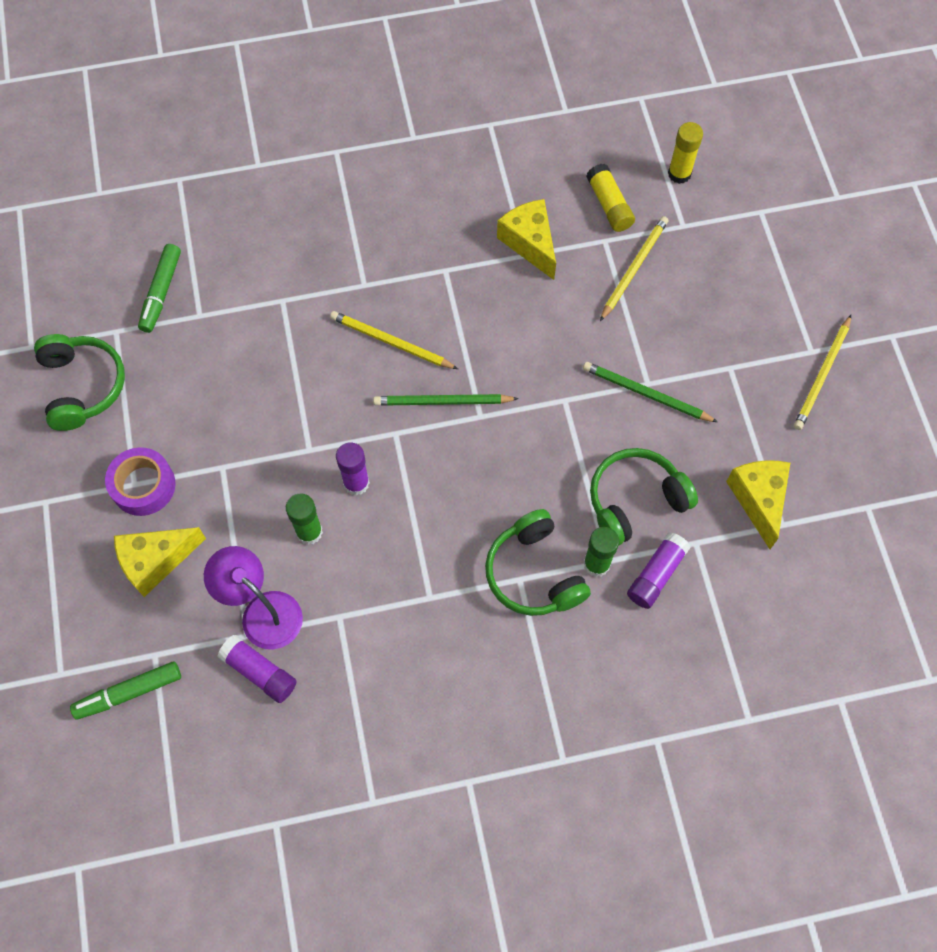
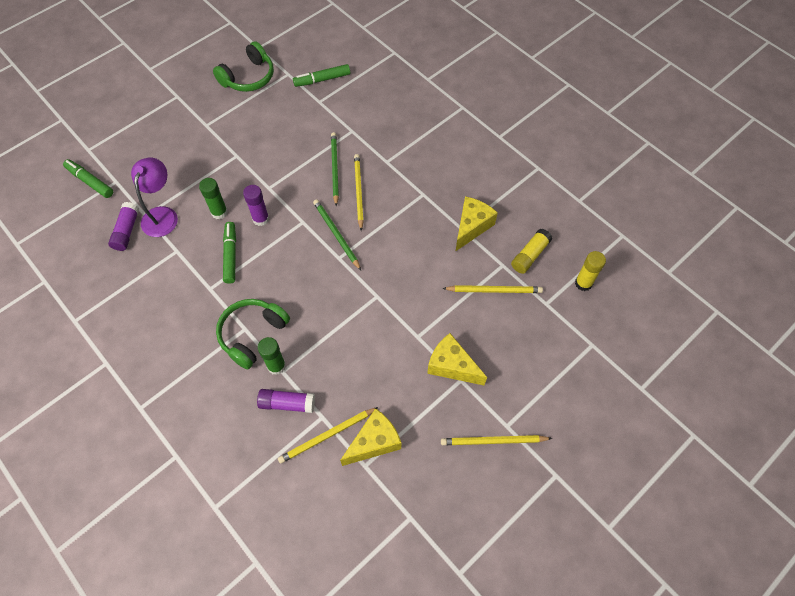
camera: 60 degrees right, 5 degrees down
(143, 486) = (207, 129): purple tape -> none
(155, 561) = (167, 156): yellow cheese -> yellow cheese (452, 366)
(392, 548) = (230, 255): none -> green marker
(635, 501) = (331, 368): green headphones -> none
(646, 394) = (409, 339): green pencil -> green pencil (334, 169)
(723, 548) = (327, 436): none -> yellow pencil

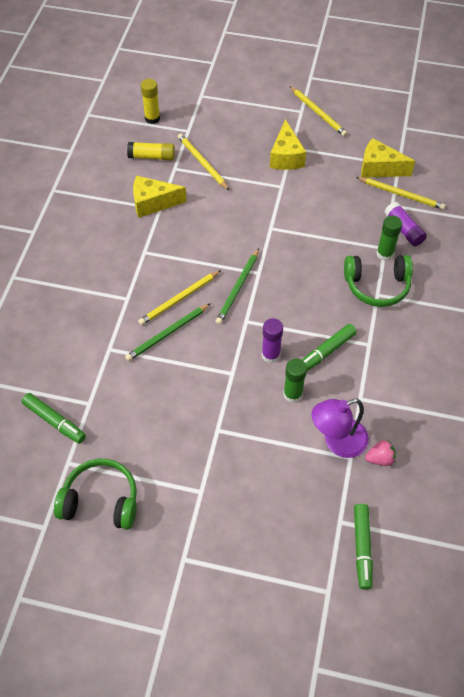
camera: 125 degrees left, 5 degrees down
(127, 231) = (380, 459): purple glue stick -> pink strawberry

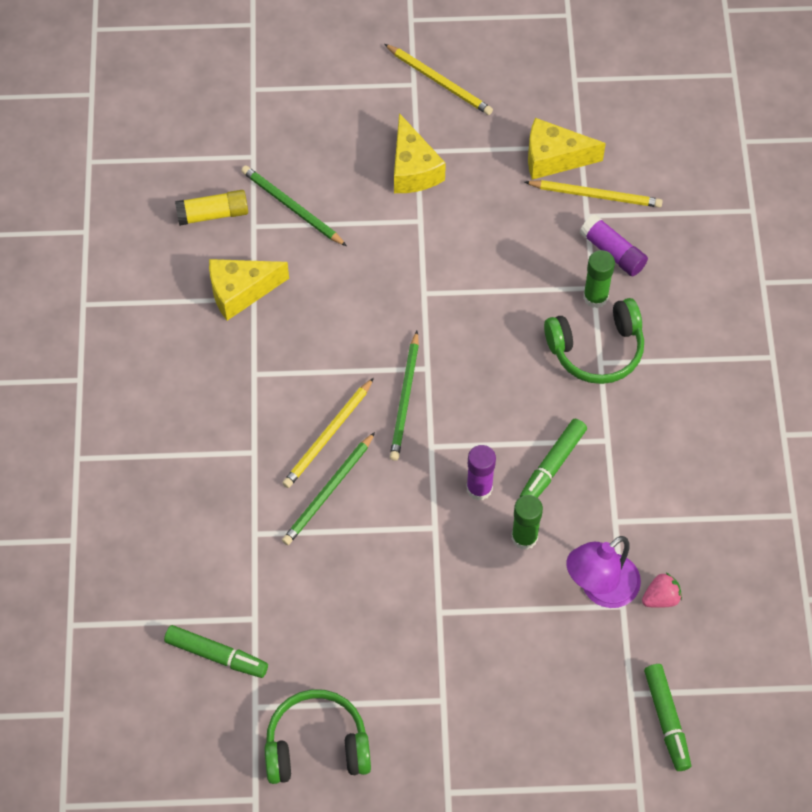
camera: 15 degrees left, 5 degrees up
(152, 118) = (191, 147): yellow glue stick -> none
(202, 162) = (292, 207): yellow pencil -> green pencil

